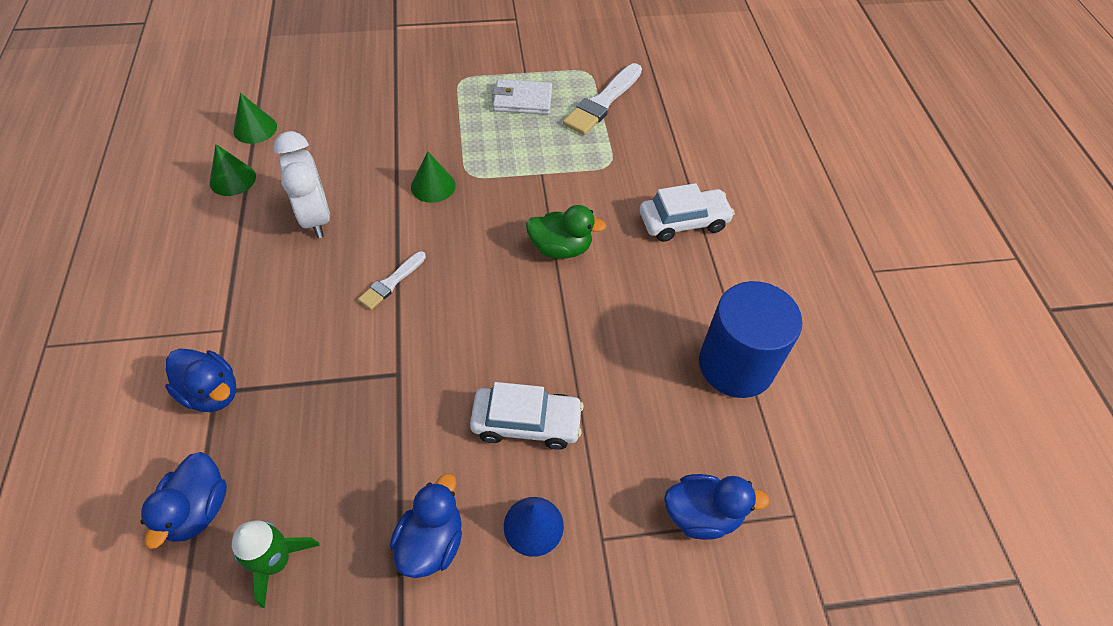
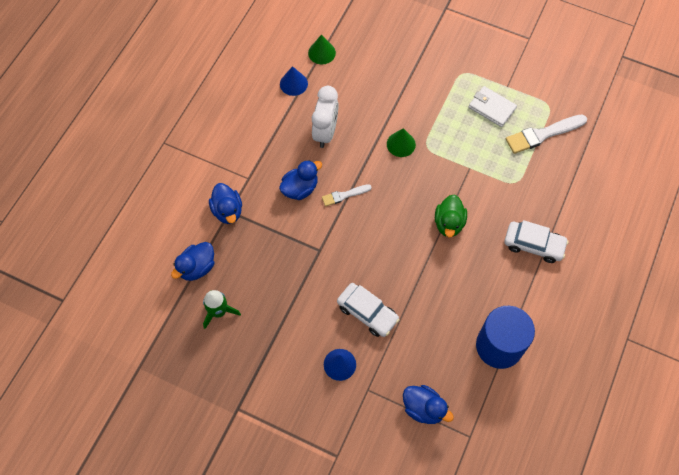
camera: 35 degrees right, 10 degrees up
(232, 179) = (293, 83): green cone -> blue cone
(431, 542) = (289, 343): blue duck -> blue duck (300, 188)
(560, 248) = (449, 223): green duck -> green duck turned 60 degrees clockwise

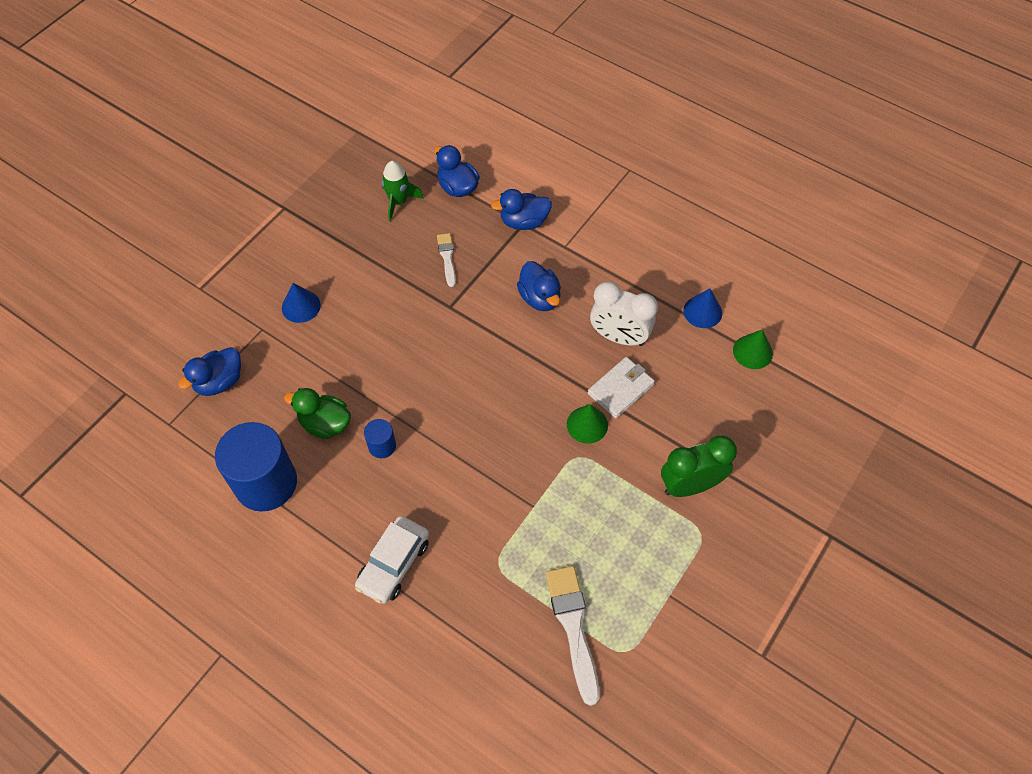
camera: 100 degrees right, 5 degrees down
(344, 195) = (520, 344): white brush -> white brush (447, 257)
(367, 313) = (354, 344): white car -> none
(431, 81) = (690, 485): none -> green clock
(449, 223) = (452, 460): green duck -> green duck (325, 424)
(449, 272) = (382, 446): none -> blue cylinder
(491, 108) = (632, 561): white wallet -> white wallet (620, 389)

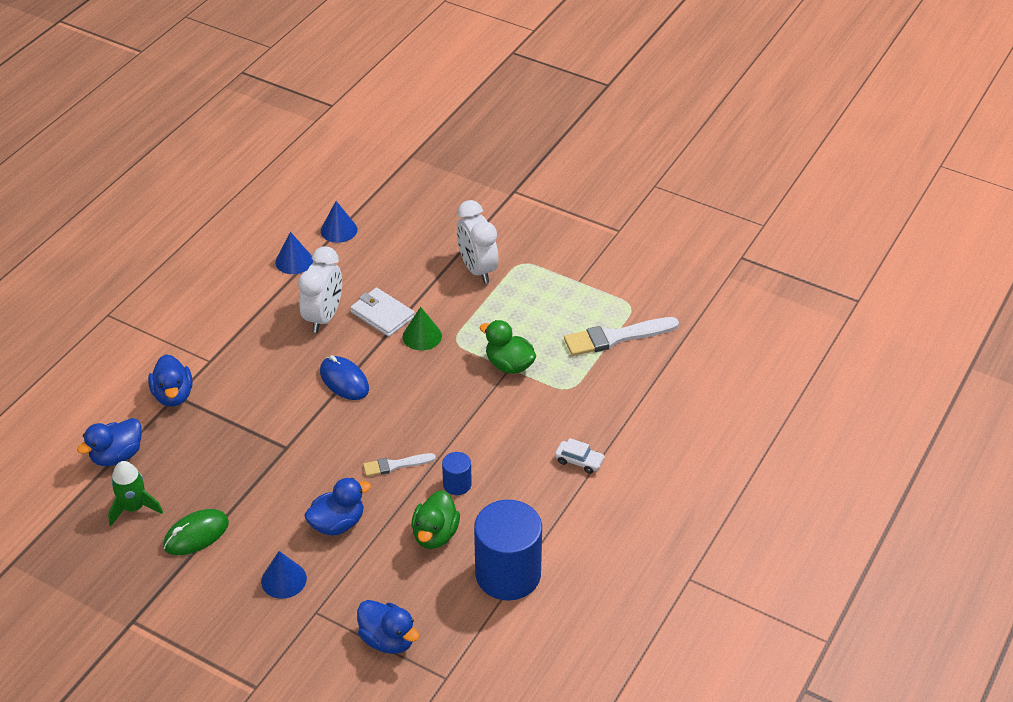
camera: 95 degrees left, 15 degrees down
(362, 244) = (196, 535): none -> green mouse
(394, 564) = (579, 461): white car -> white car, size x0.58
(447, 257) = (219, 455): white brush -> white brush (395, 465)
(529, 353) = (344, 381): none -> blue mouse
(538, 506) = (509, 365): none -> green duck
(540, 298) = (276, 377): blue duck -> blue duck (337, 523)
(690, 485) = (477, 269): green clock -> white clock
(752, 351) = (339, 230): green cone -> blue cone

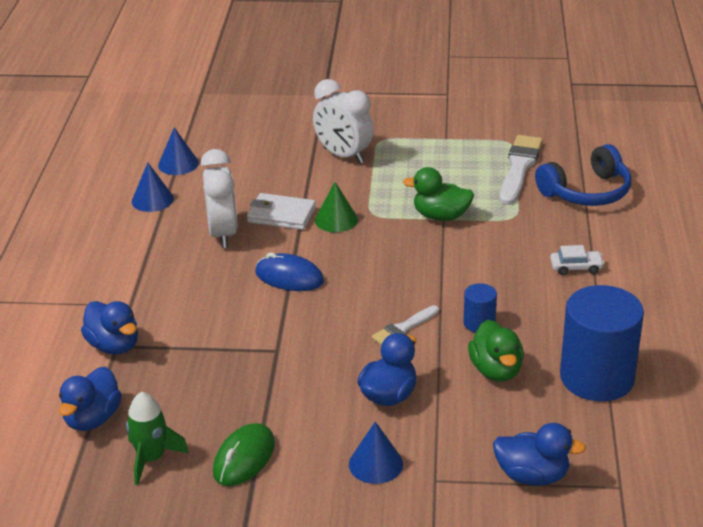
camera: 25 degrees left, 10 degrees down
(616, 337) = (519, 168): white brush -> white brush turned 150 degrees clockwise
(653, 385) = (587, 192): none -> blue headphones

